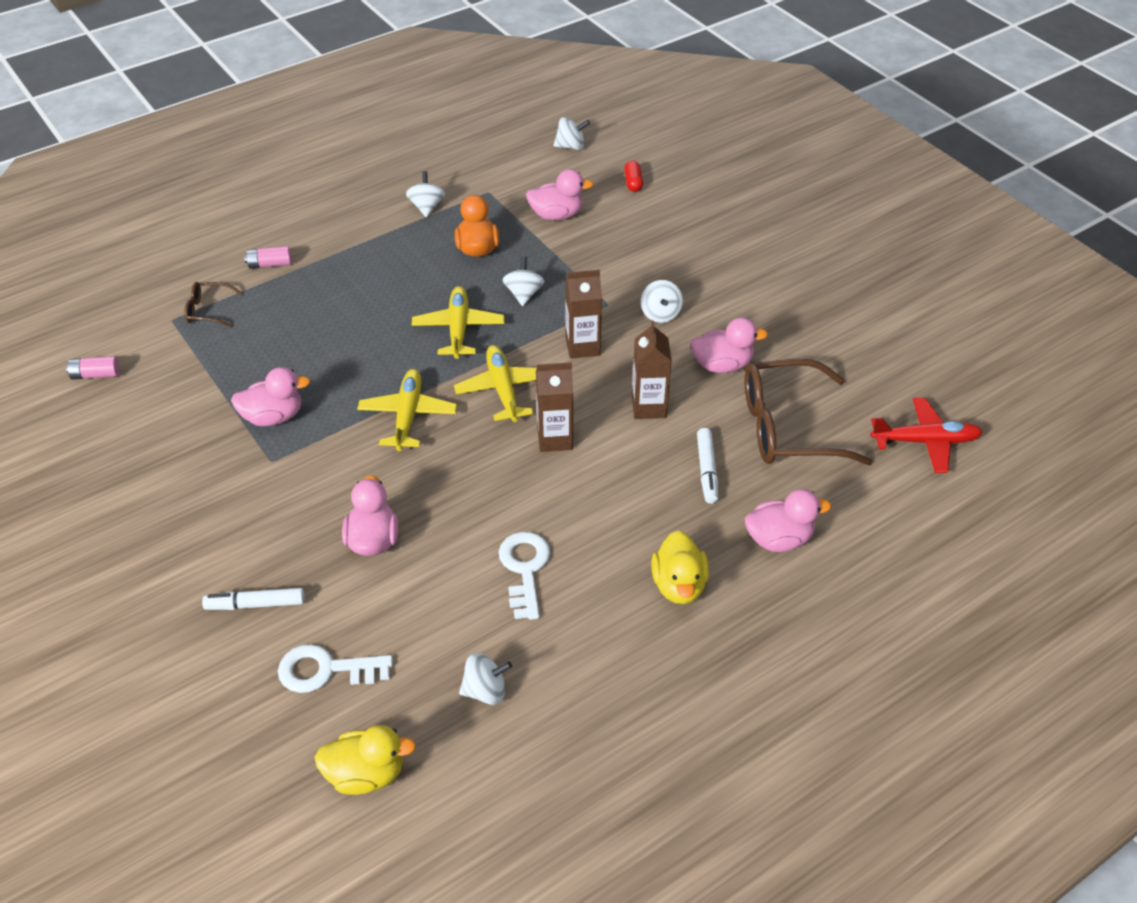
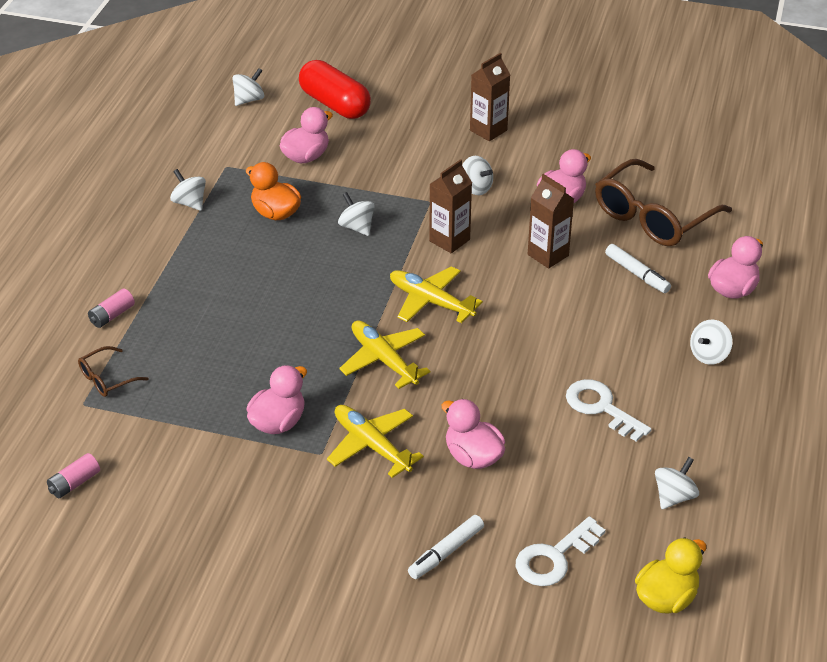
camera: 40 degrees left, 5 degrees down
(458, 329) = (340, 278): yellow plane -> yellow plane (372, 446)
(555, 439) = (511, 313): brown carton -> brown carton (488, 130)
(633, 183) = (335, 104): red capsule -> red capsule, size x2.24
(679, 585) = (709, 355): yellow duck -> white spinning top
(925, 441) = (744, 178): red plane -> none

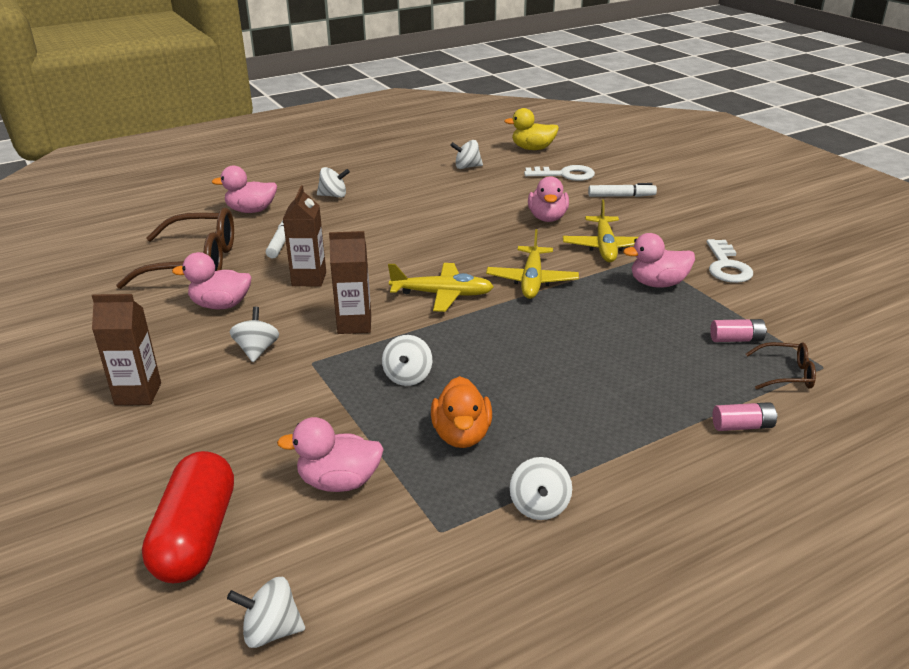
camera: 135 degrees left, 10 degrees down
(74, 483) = (862, 320): pink battery -> pink battery (736, 339)
(431, 302) = (442, 294): yellow plane -> yellow plane turned 75 degrees counterclockwise
(601, 408) = (437, 204): white key -> white key (726, 266)

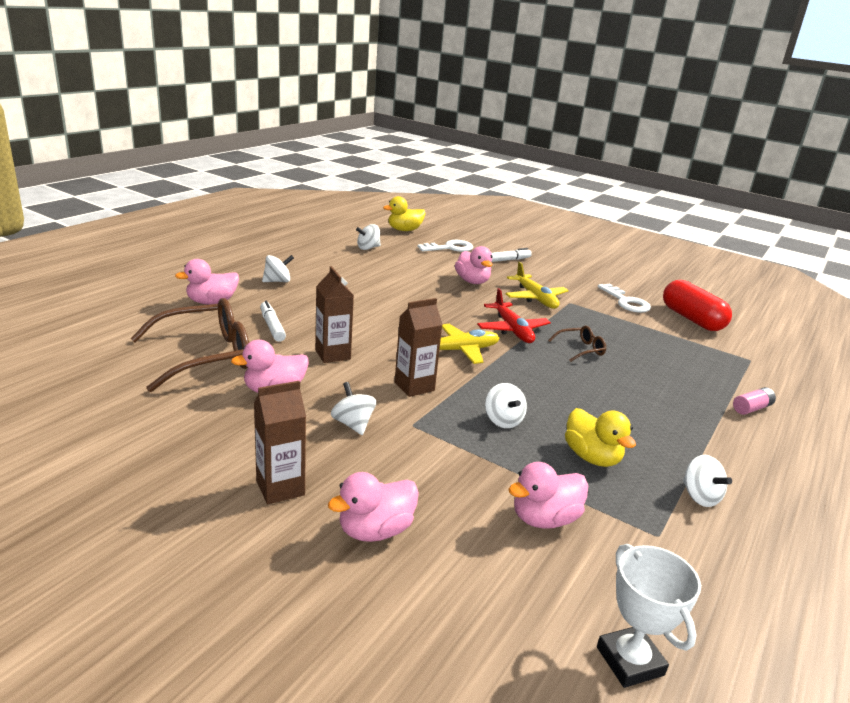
camera: 30 degrees left, 5 degrees down
(196, 536) = (479, 602): red capsule -> red capsule (691, 319)
(271, 631) = (630, 661): white spinning top -> white trophy
(461, 435) = (592, 457): orange duck -> yellow duck
(532, 280) = (512, 329): yellow plane -> red plane
(658, 284) = (598, 320): pink duck -> pink duck (375, 530)
(736, 339) = (685, 351): pink battery -> none
(786, 374) = (737, 369): brown glasses -> brown glasses (581, 349)

